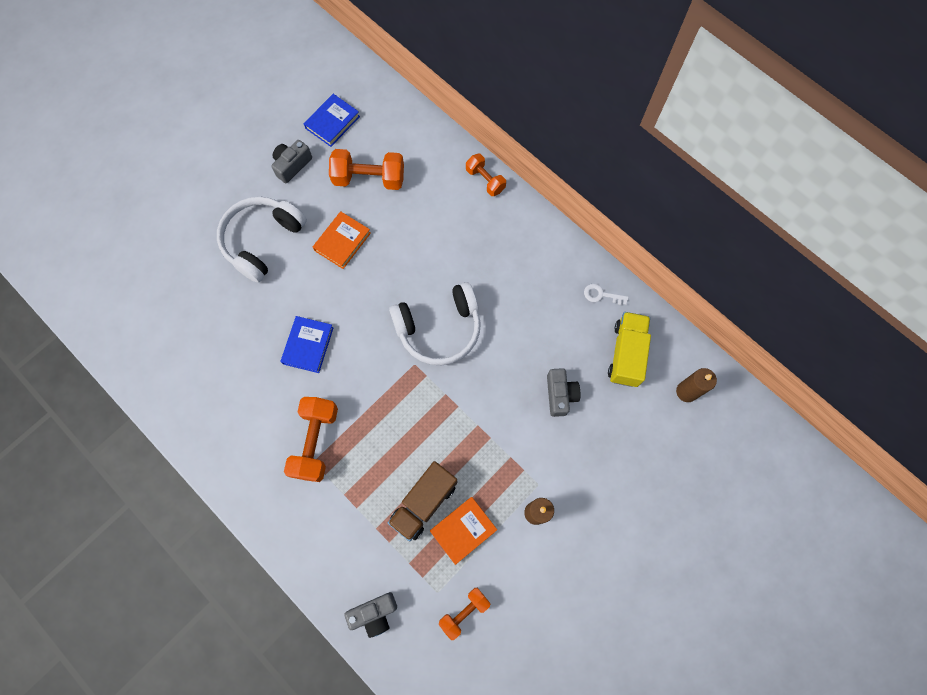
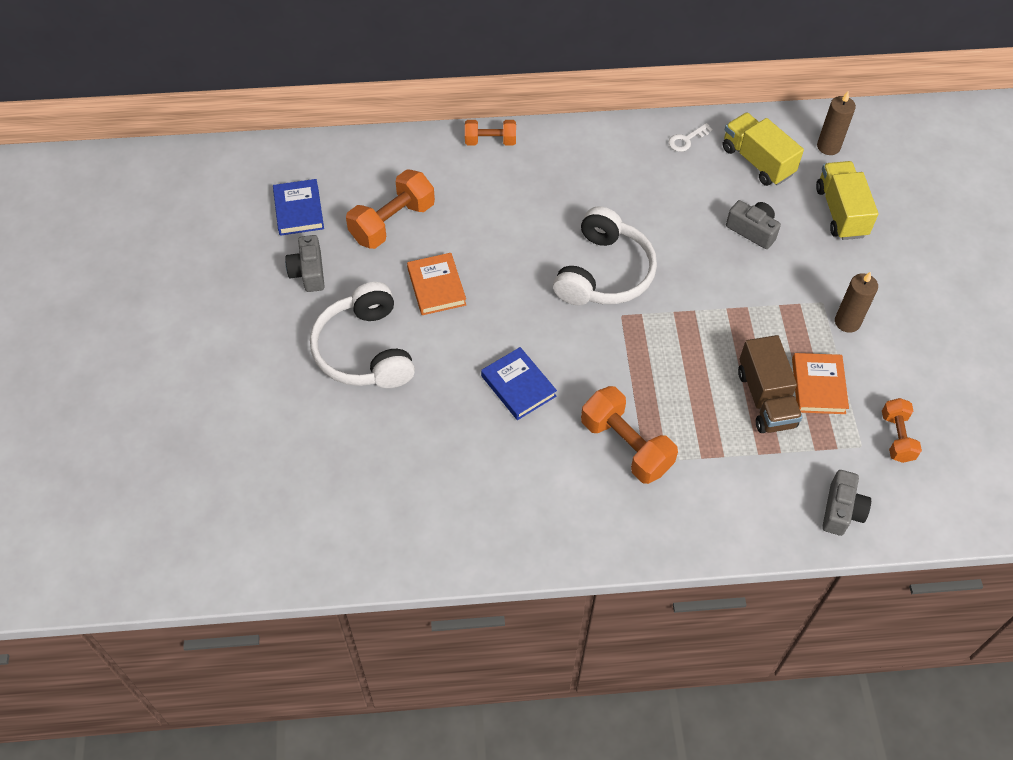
camera: 50 degrees left, 15 degrees down
(632, 442) = (841, 212): none -> yellow truck

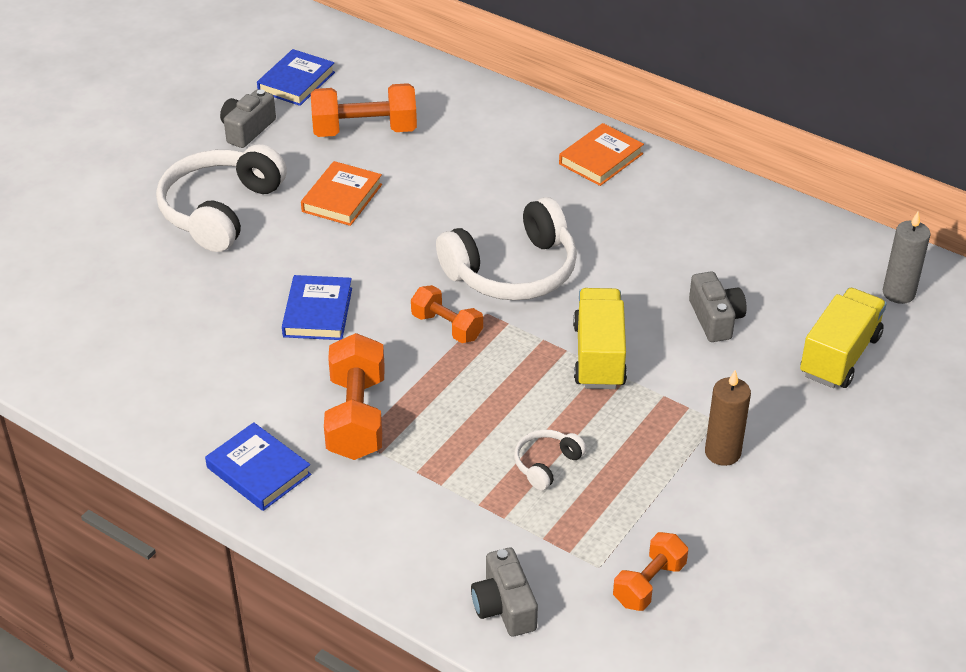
camera: 40 degrees right, 15 degrees down
(490, 141) = (534, 115): orange dumbbell -> orange dumbbell (447, 327)
(610, 528) = (258, 471): none -> blue book
(686, 140) = (739, 209): white key -> none
(757, 161) = (797, 265): yellow truck -> yellow truck (599, 356)
(765, 398) = (546, 464): brown truck -> white headphones
(818, 386) = (617, 487): orange book -> orange book (600, 159)
(828, 146) = (898, 293): brown candle -> grey candle
(841, 510) = (504, 606): grey camera -> grey camera turned 105 degrees clockwise

